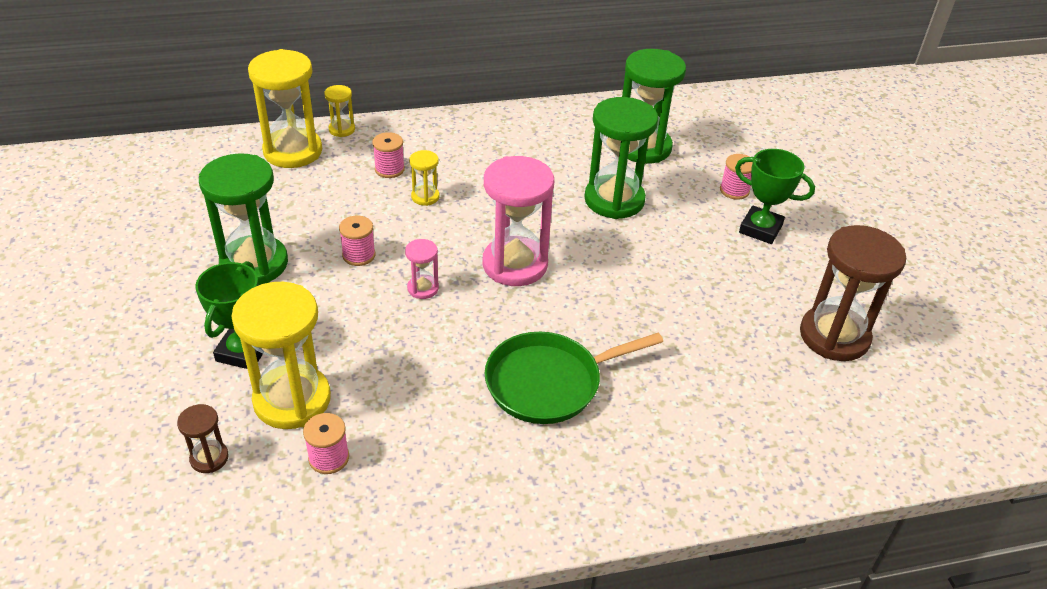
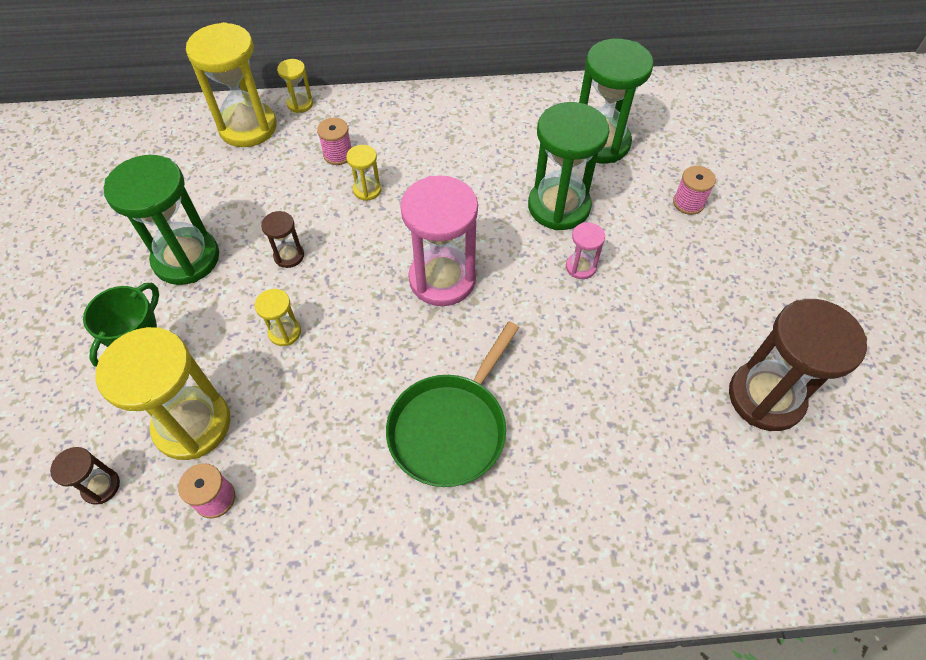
camera: 10 degrees right, 15 degrees up
(359, 255) = (289, 256): pink spool -> brown hourglass
(368, 318) = (285, 332): none -> yellow hourglass
(423, 288) = (345, 301): pink hourglass -> pink hourglass (580, 267)
(548, 383) = (450, 428): green pan -> green pan turned 45 degrees counterclockwise
(760, 229) = (708, 253): green trophy -> none

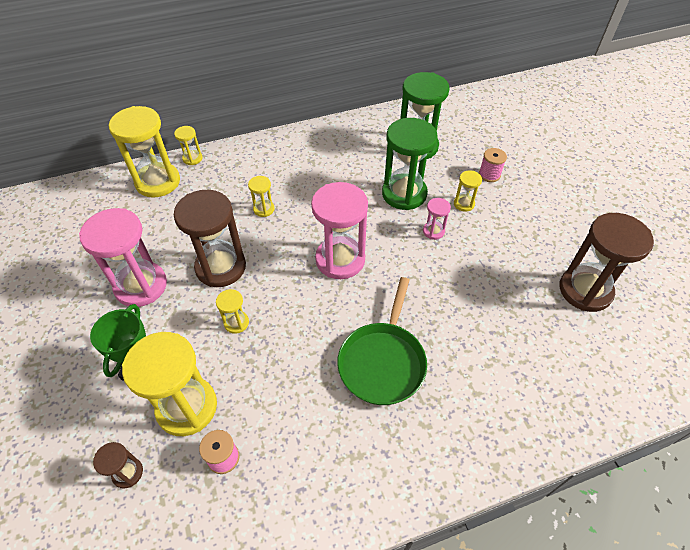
camera: 15 degrees left, 5 degrees down
(186, 258) = (141, 286): green hourglass -> pink hourglass
(289, 256) = (221, 267): brown hourglass -> brown hourglass, size x2.16
(338, 154) = (233, 188): pink spool -> none
(637, 237) = (464, 204): none -> yellow hourglass

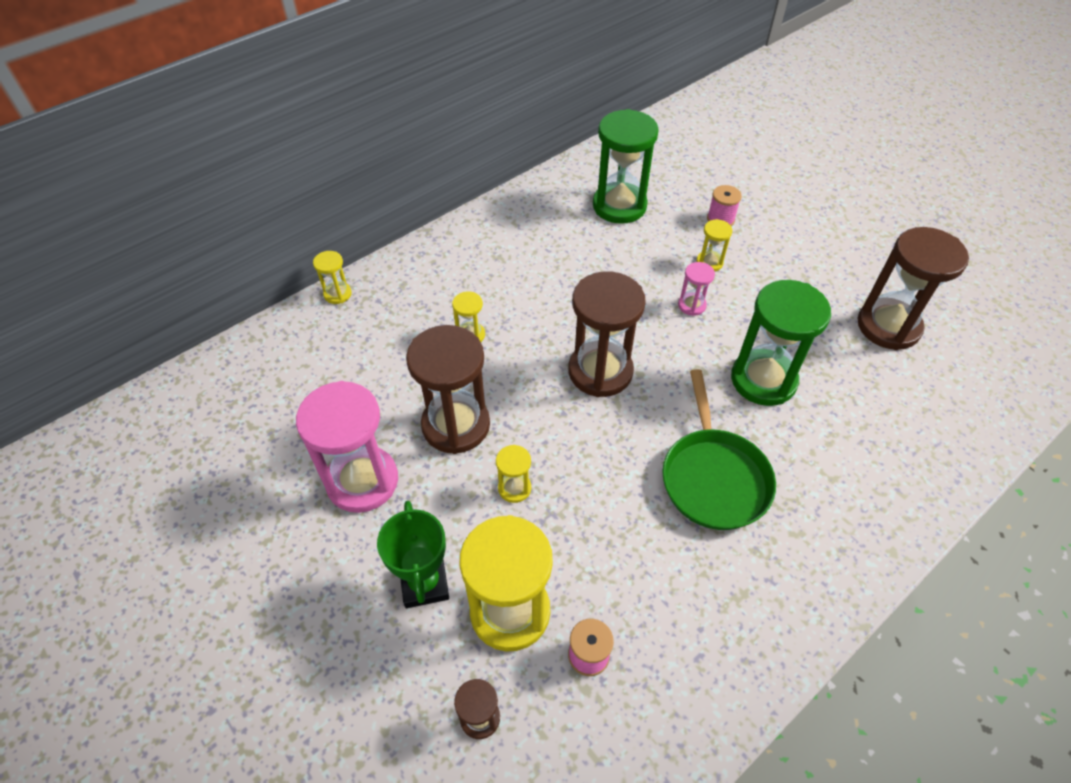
camera: 20 degrees left, 0 degrees up
(158, 182) = (307, 338): yellow hourglass -> none
(340, 259) = (600, 371): pink hourglass -> brown hourglass
(404, 194) = (634, 269): green hourglass -> green hourglass (763, 380)

